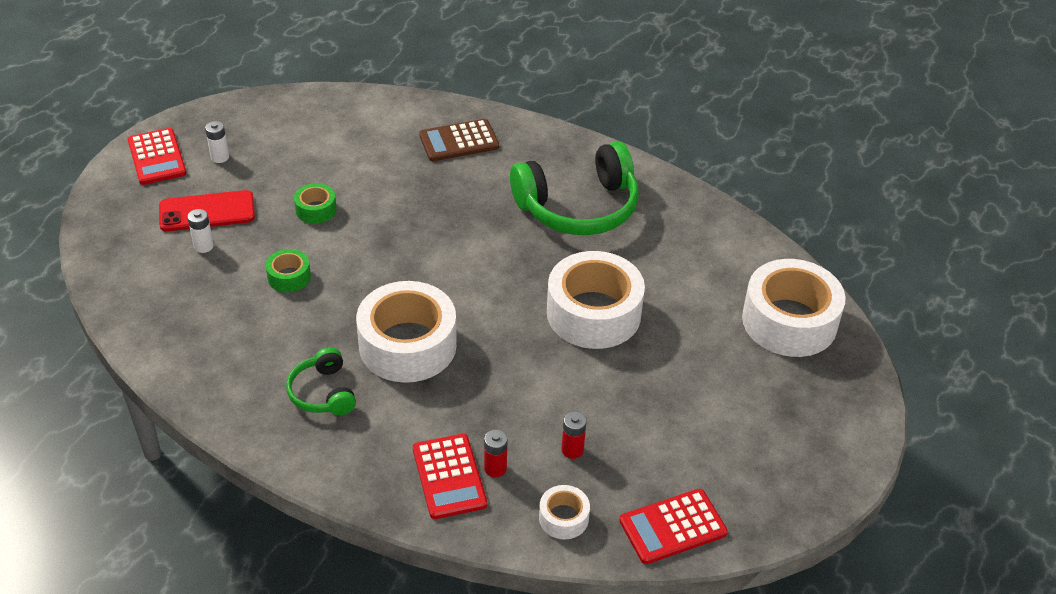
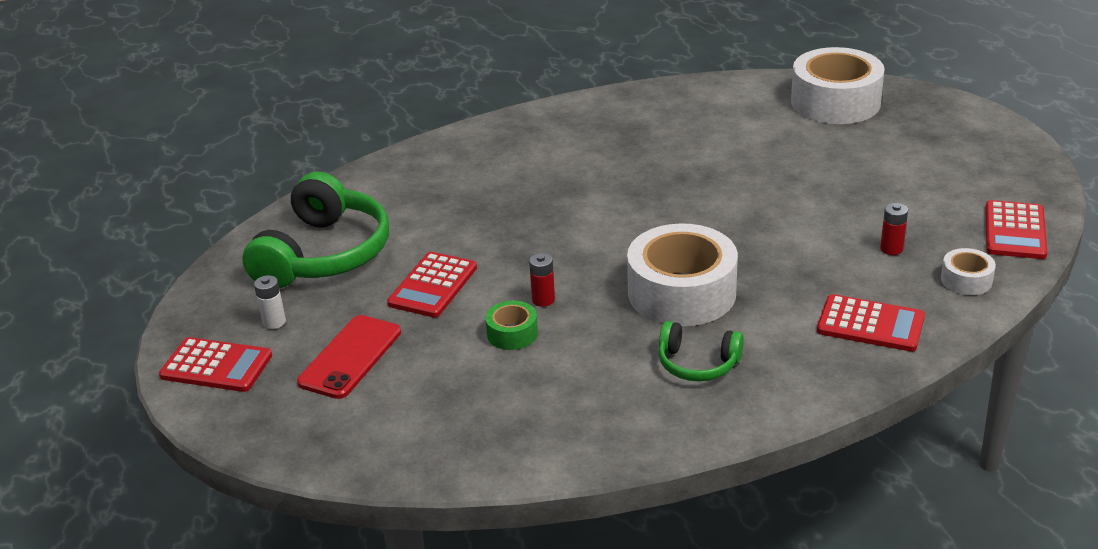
camera: 50 degrees left, 10 degrees down
(203, 246) = (402, 376): white battery -> none
(316, 209) = (433, 286): green tape -> red calculator
(459, 141) = (438, 174): brown calculator -> none
(495, 468) = (880, 296): red battery -> red battery (543, 300)
(578, 207) = (600, 145): green headphones -> green headphones (324, 254)
(593, 313) = (739, 183): white tape -> none

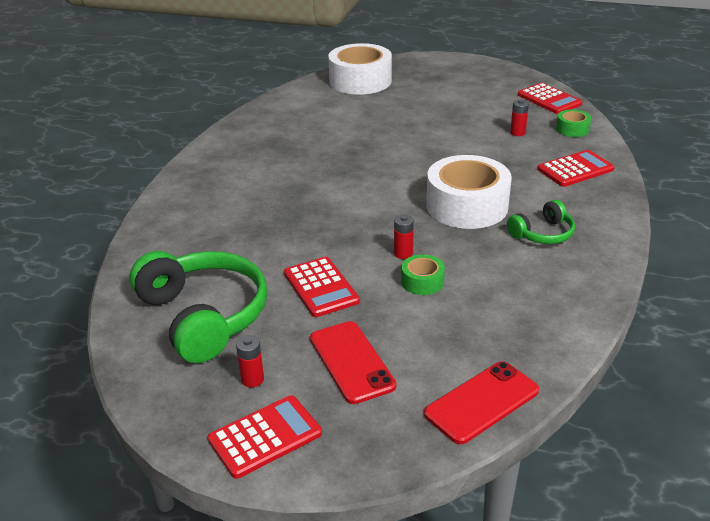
camera: 50 degrees left, 0 degrees up
(274, 322) = (252, 379): white battery -> red battery
(375, 454) = (482, 402): none -> red phone
(966, 280) = (572, 129): white tape -> green tape

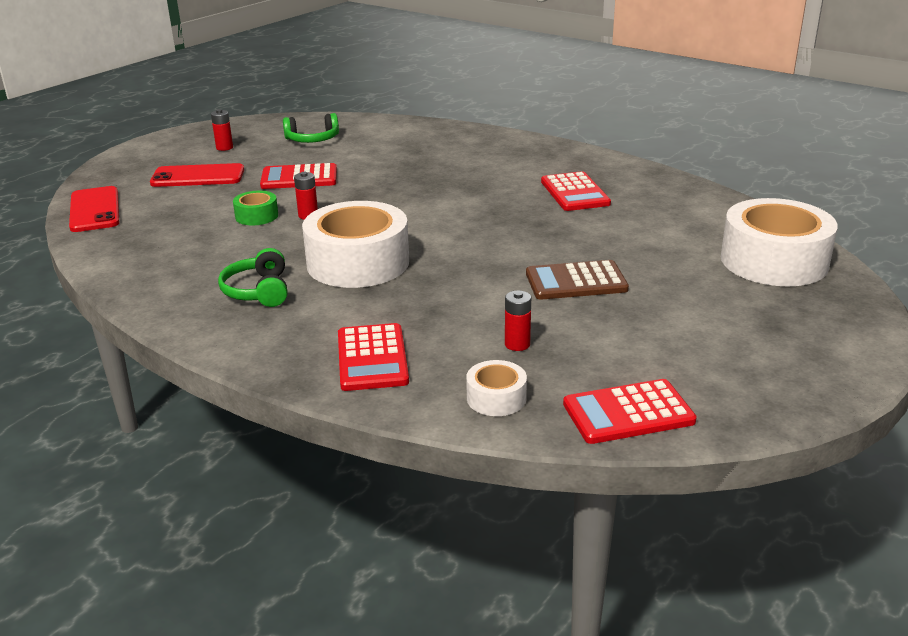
camera: 110 degrees right, 5 degrees down
(204, 316) = (312, 139): green headphones -> green headphones, size x0.51
(265, 437) = (169, 146): red calculator -> red calculator (575, 193)
(430, 128) = (576, 282): none -> brown calculator
(572, 129) = (496, 398): green tape -> white tape

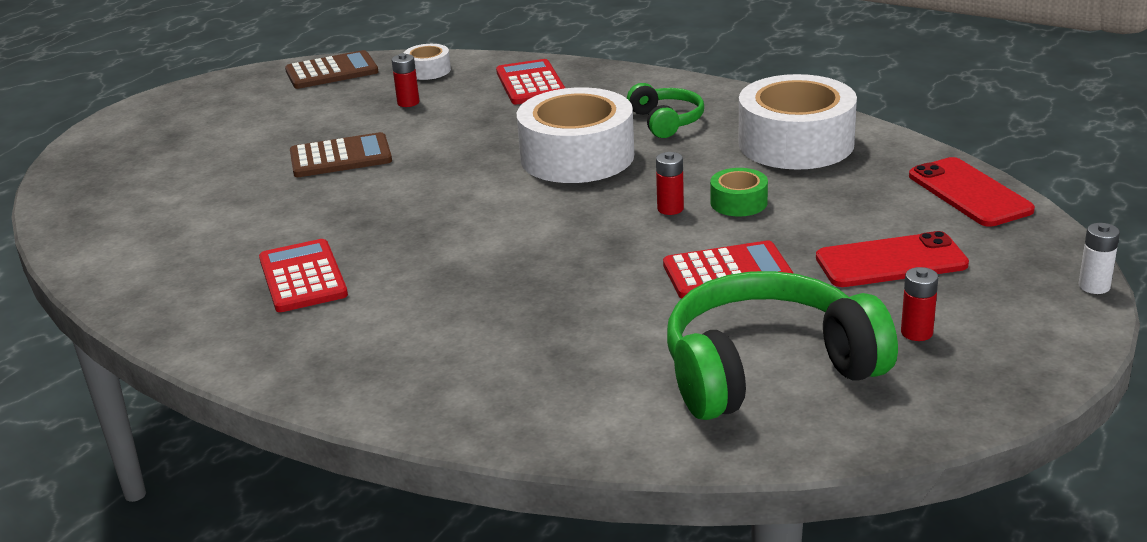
camera: 175 degrees right, 0 degrees up
(106, 159) = (1094, 286): none -> white battery
(312, 139) = (767, 369): green headphones -> green headphones, size x1.95
(628, 413) = (332, 71): red calculator -> brown calculator
(774, 261) = (113, 197): white tape -> white tape (796, 143)

